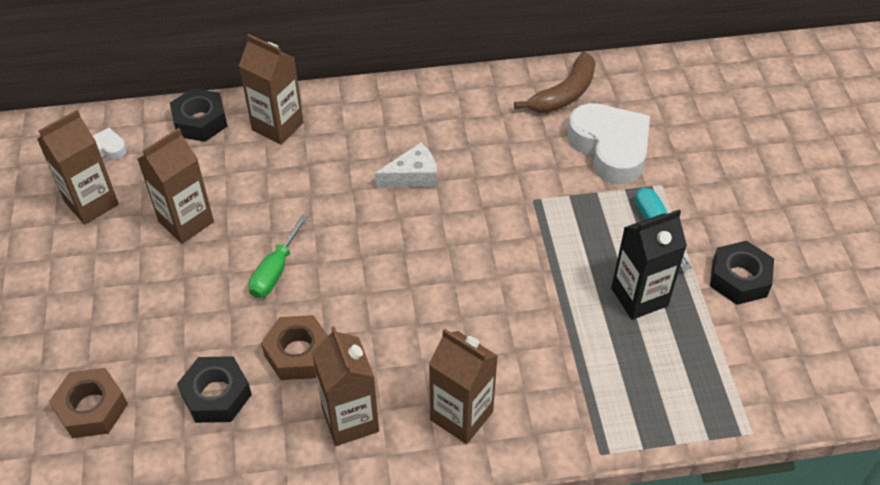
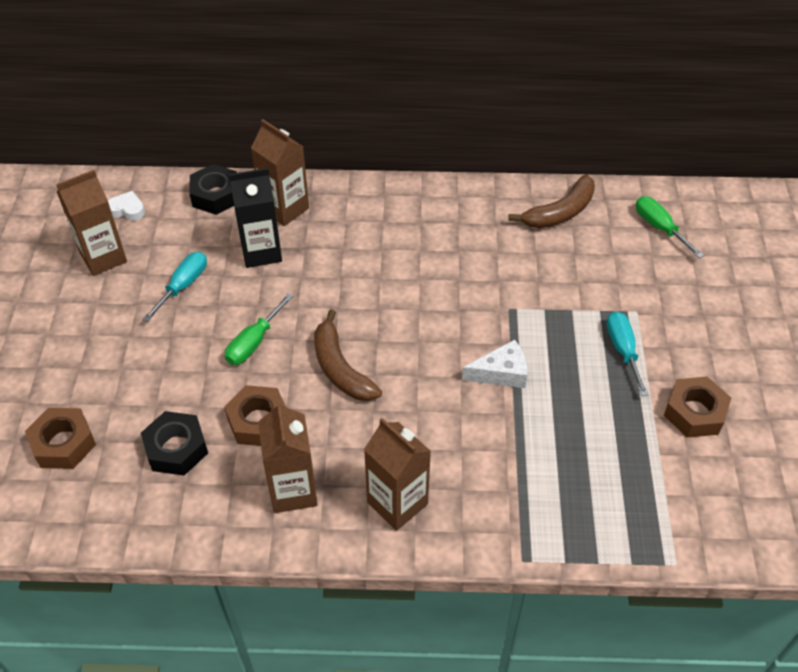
camera: 10 degrees right, 0 degrees up
(186, 222) = (183, 286): brown carton -> turquoise screwdriver
(372, 285) = (340, 368): none -> brown banana
(412, 176) = (399, 271): white cheese -> white cheese (501, 373)
(610, 148) = (593, 269): white heart -> none
(639, 297) = (592, 416): black carton -> black carton (261, 252)
(667, 97) = (659, 227): none -> green screwdriver
(739, 278) = (694, 412): black nut -> brown nut

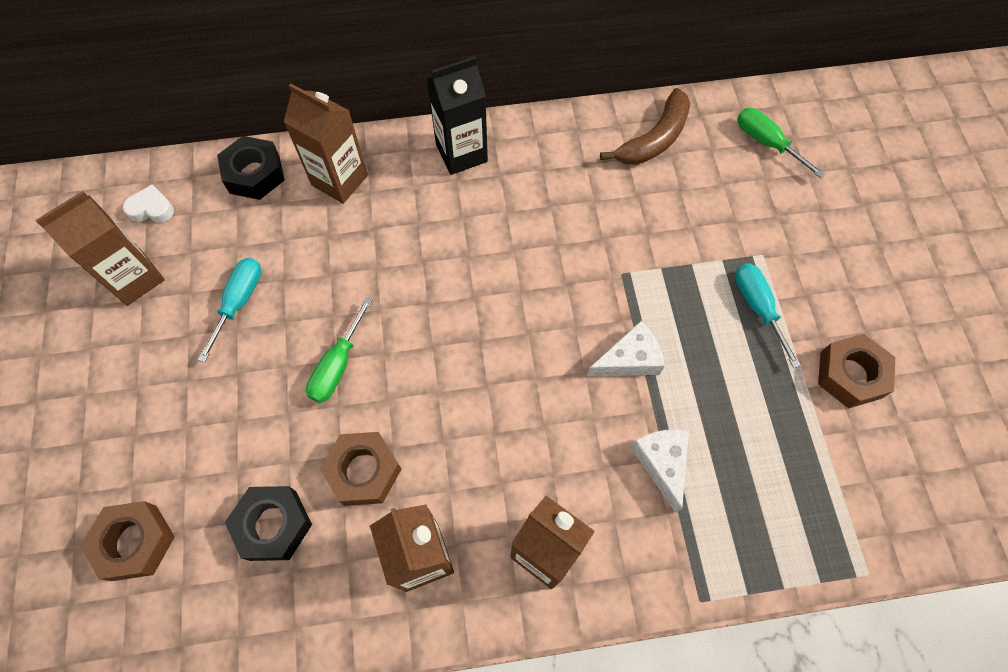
camera: 10 degrees left, 15 degrees up
(261, 252) = (323, 242): black carton -> black carton (461, 153)
(340, 368) = (445, 383): brown banana -> none
(512, 453) = (662, 463): none -> white cheese

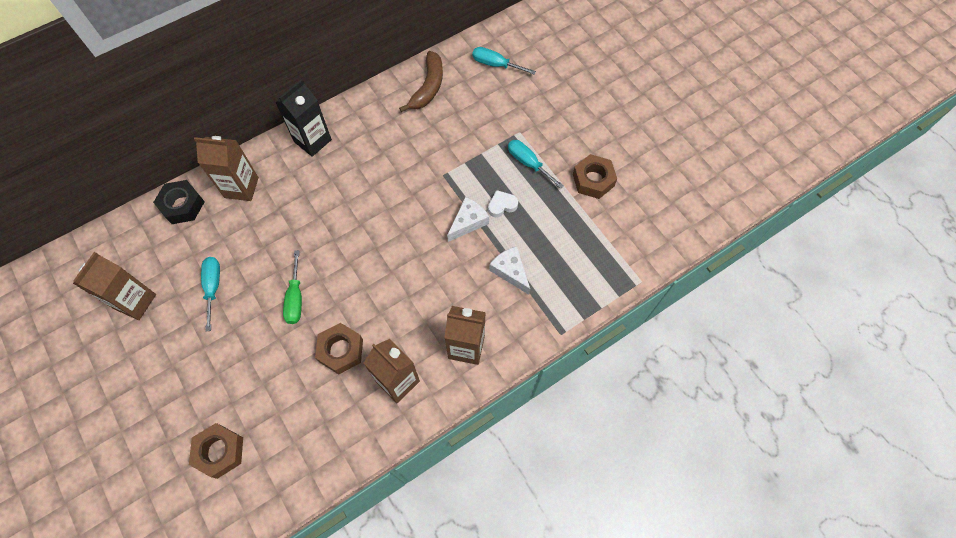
camera: 25 degrees left, 0 degrees up
(151, 209) = (123, 254): white heart -> white heart (502, 205)
(273, 525) = (301, 404): black nut -> none
(766, 143) = (495, 64): green screwdriver -> turquoise screwdriver

